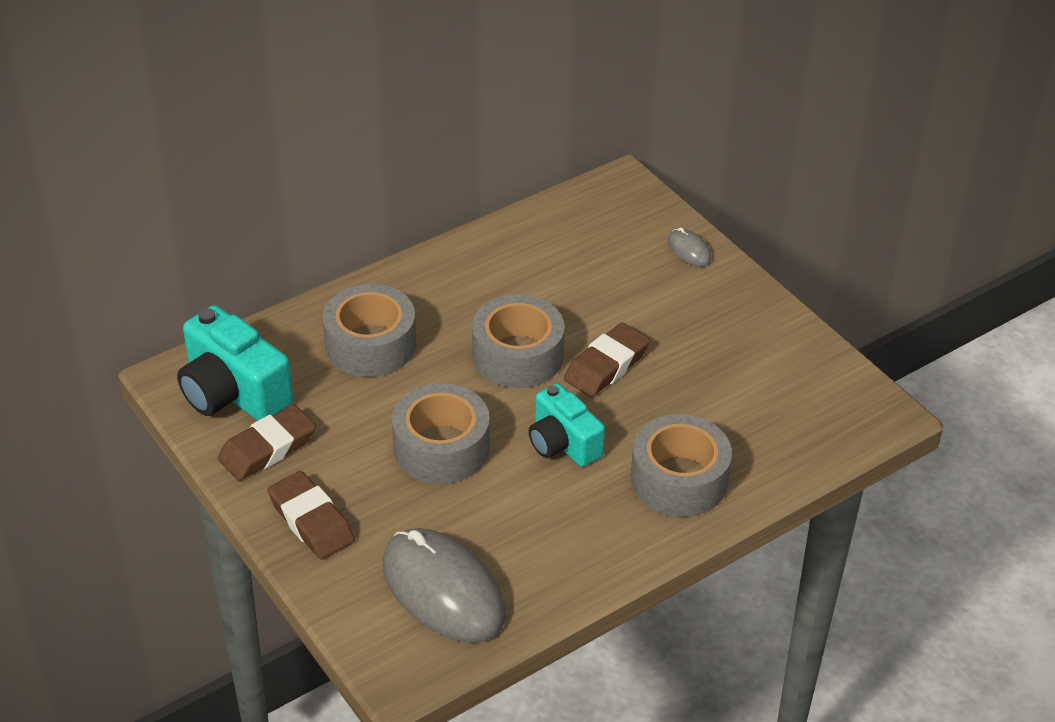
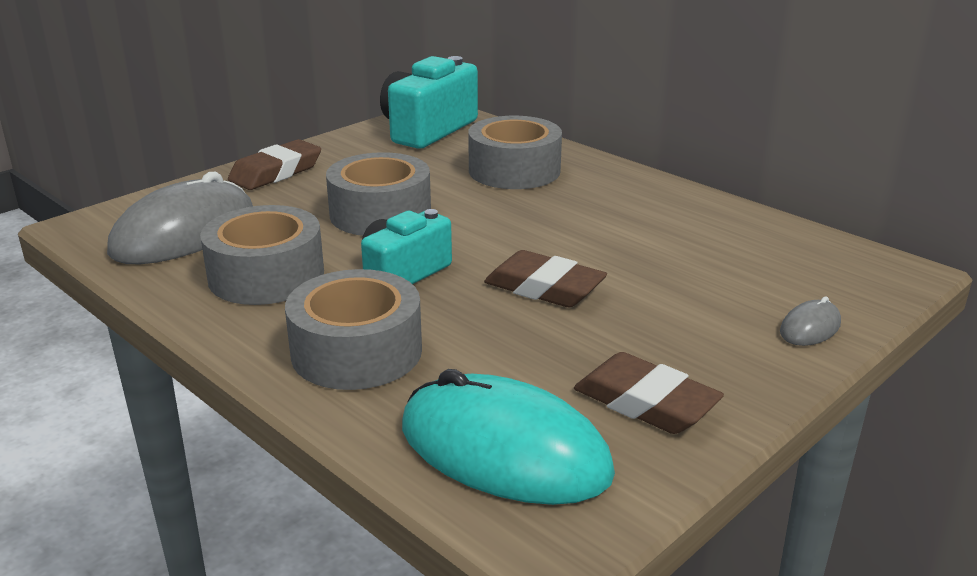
camera: 80 degrees right, 15 degrees down
(267, 449) = (362, 148): brown eraser -> brown eraser (645, 403)
(517, 355) = (535, 237): grey tape -> grey tape (266, 275)
(803, 419) = (504, 450): none -> turquoise mouse

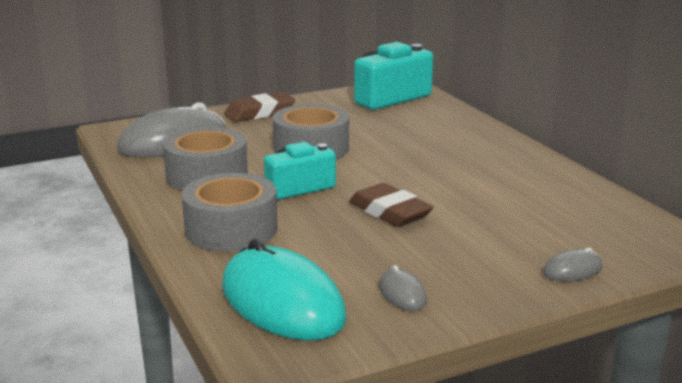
camera: 20 degrees right, 5 degrees down
(514, 170) = (431, 133): grey tape -> none
(645, 403) = (402, 294): brown eraser -> grey mouse

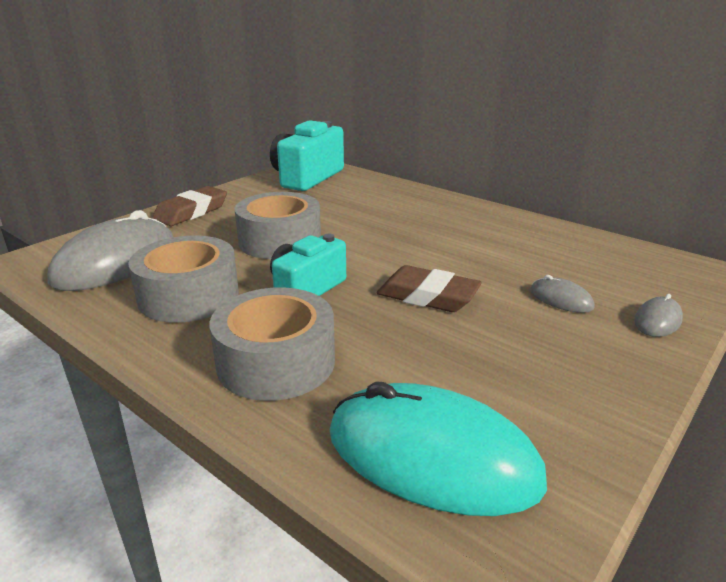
camera: 25 degrees left, 5 degrees up
(402, 294) = (546, 398): grey mouse -> grey mouse (561, 299)

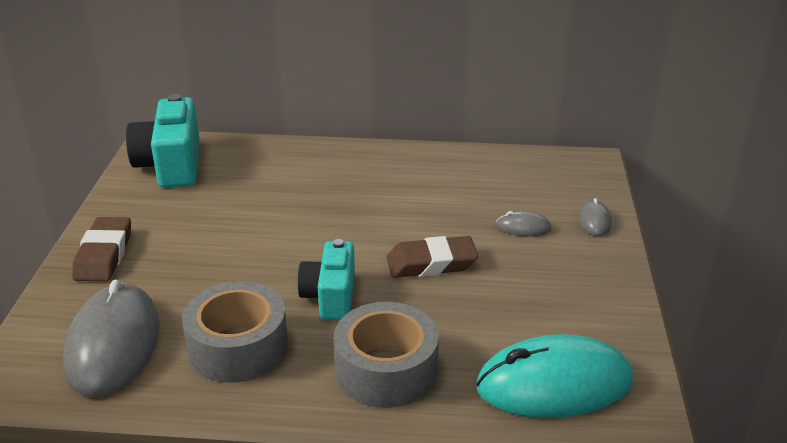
camera: 35 degrees left, 5 degrees up
(280, 241) = (244, 255): grey tape -> none

